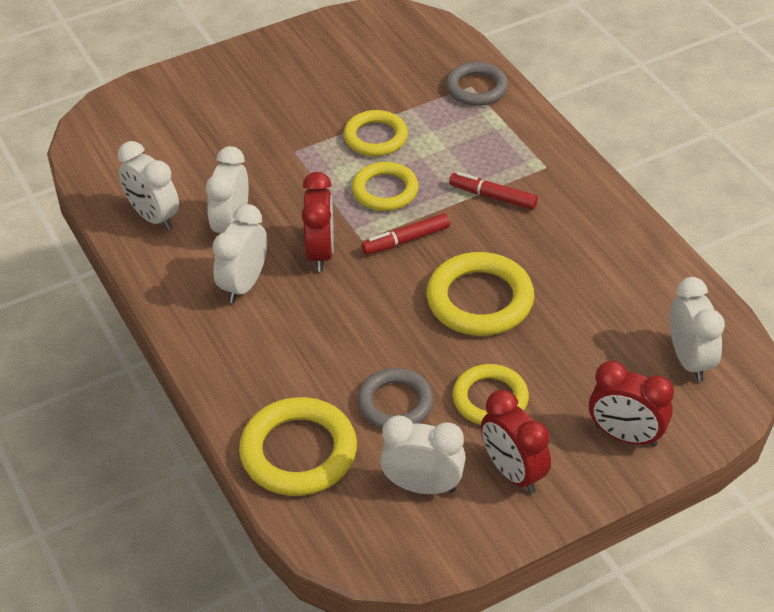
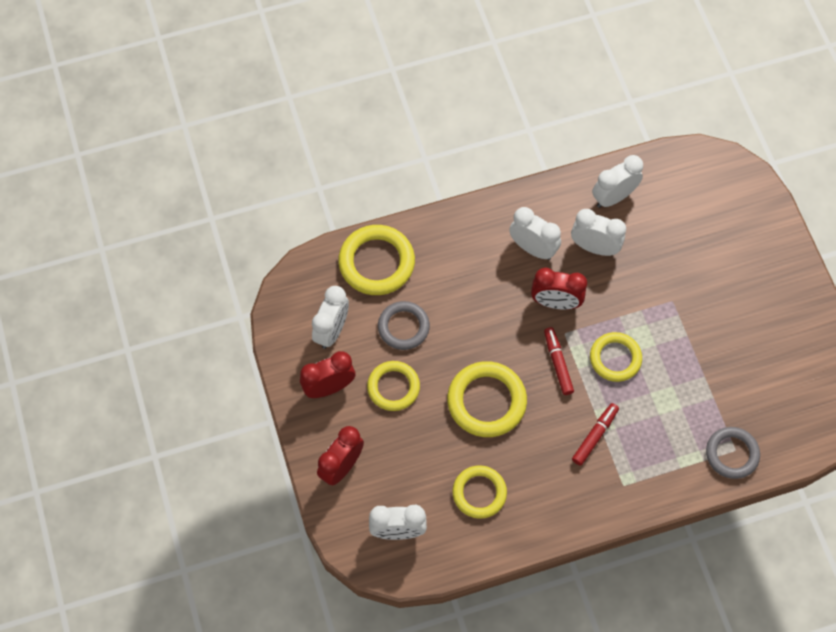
camera: 100 degrees right, 20 degrees up
(375, 137) = (679, 362): yellow ring -> yellow ring (479, 493)

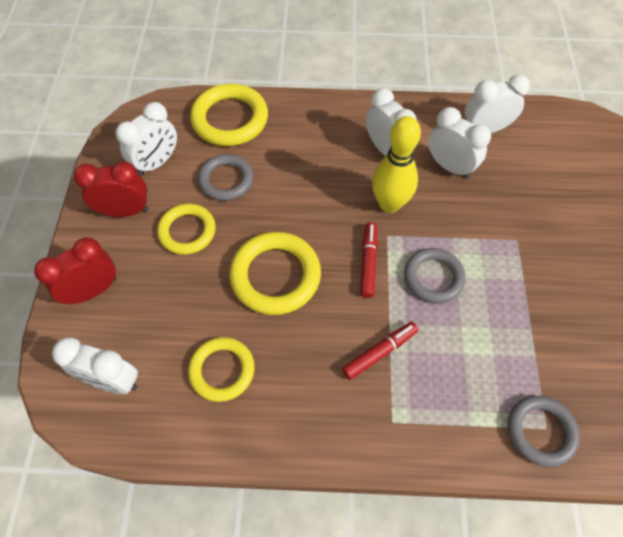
camera: 20 degrees right, 5 degrees down
(555, 302) = (389, 204): red clock -> yellow bowling pin
(615, 358) = (433, 277): yellow ring -> grey ring

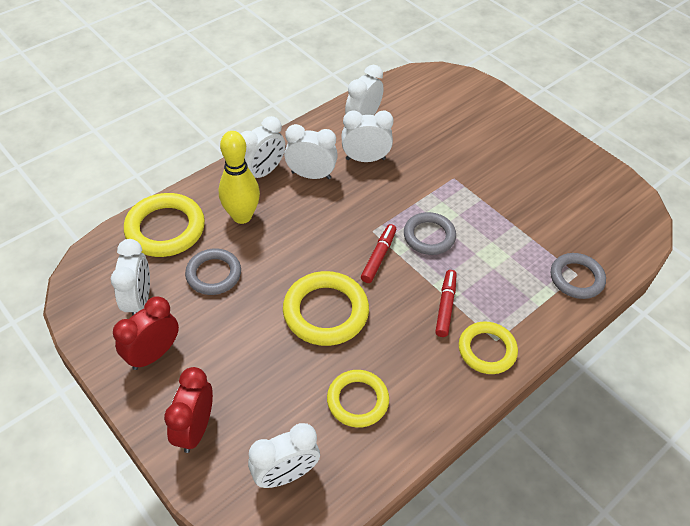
camera: 45 degrees left, 10 degrees down
(187, 231) = (224, 331): yellow ring -> yellow ring (487, 350)
(349, 121) = (263, 172): none -> white clock
(368, 262) = (378, 257): red marker -> red marker turned 60 degrees clockwise
(389, 204) = (352, 209): yellow bowling pin -> yellow bowling pin (242, 216)

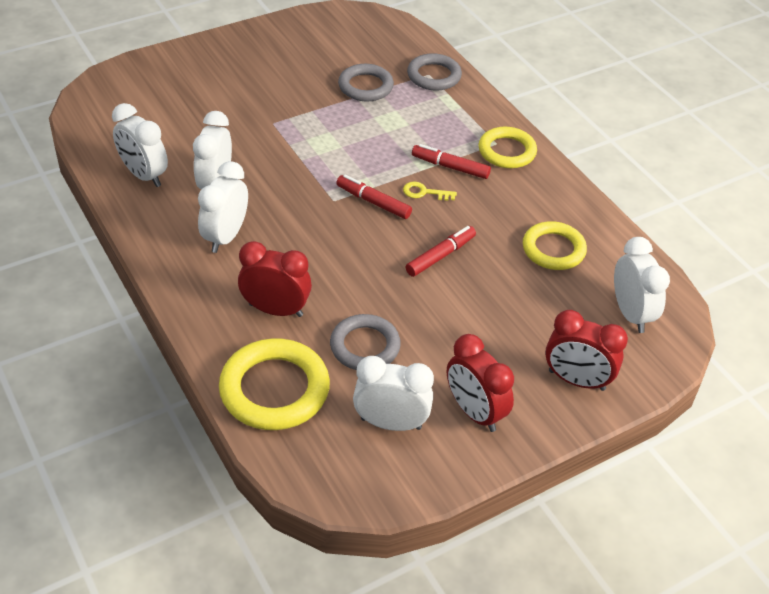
camera: 80 degrees left, 5 degrees down
(242, 216) = (276, 310): yellow bowling pin -> red clock
(263, 172) = (203, 281): white clock -> none
(325, 312) = (440, 256): yellow ring -> red marker
(403, 291) = (424, 192): none -> yellow key
(429, 236) = (354, 159): grey ring -> grey ring (365, 86)

